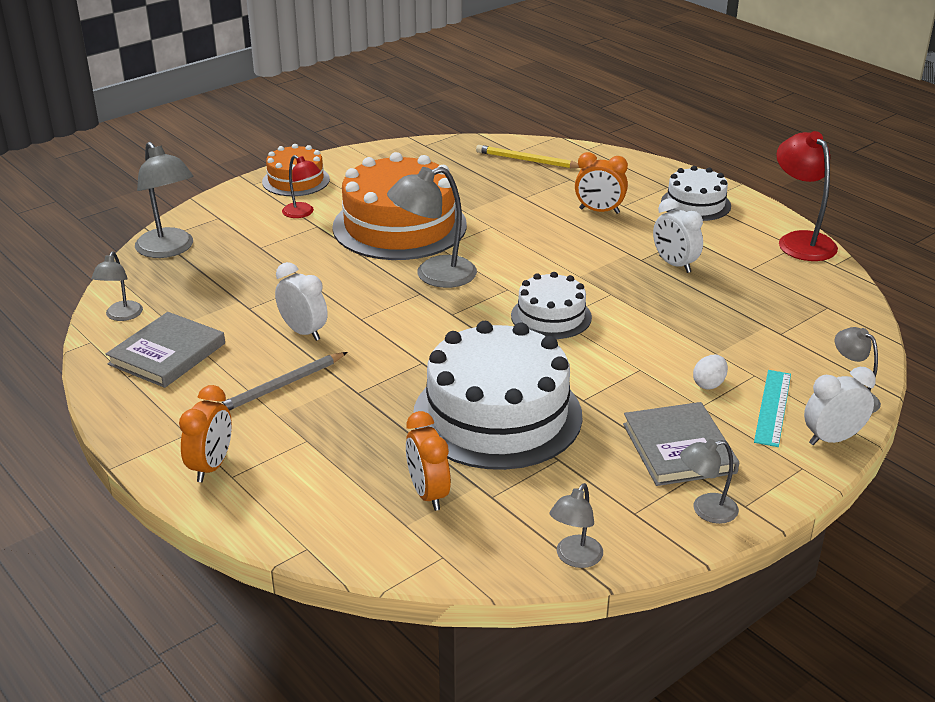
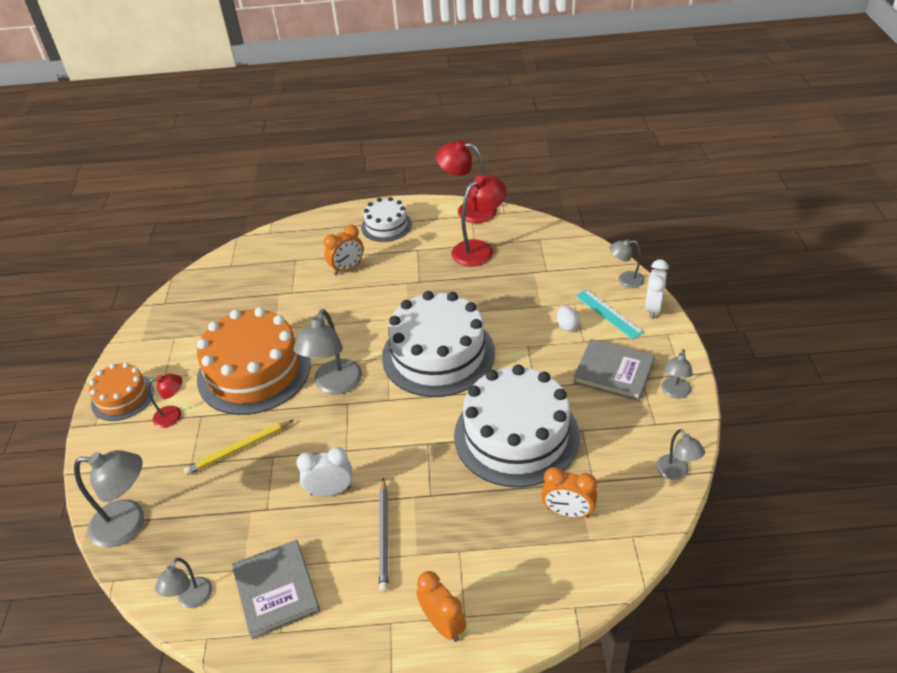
camera: 50 degrees left, 10 degrees up
(121, 316) = (191, 599): grey lamp -> grey lamp turned 60 degrees clockwise
(527, 160) = (249, 266): yellow pencil -> yellow pencil (238, 449)
(551, 316) = (438, 354): white cake -> white cake, size x1.87
(674, 264) = (439, 271): white clock -> none
(747, 274) = (479, 249): none -> red lamp

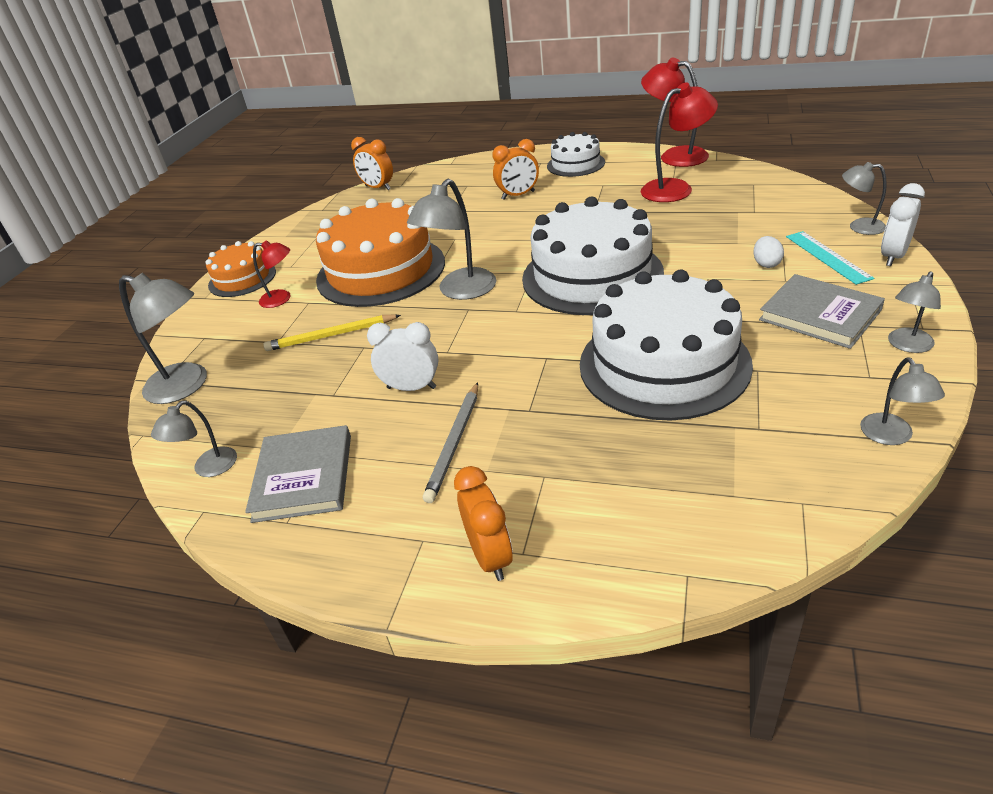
camera: 20 degrees right, 5 degrees down
(567, 512) = (710, 458): orange clock -> orange clock (378, 188)

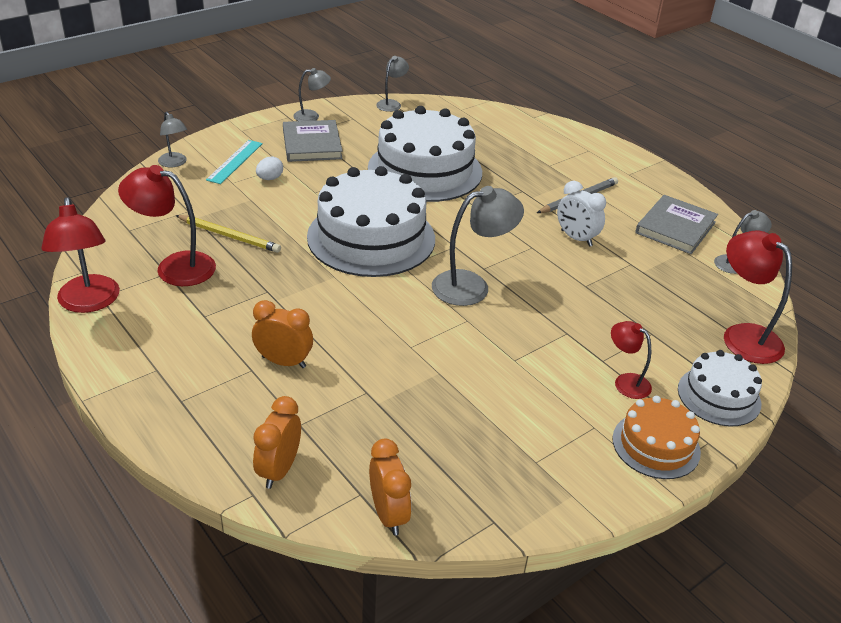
camera: 150 degrees left, 0 degrees up
(187, 386) = (743, 336): grey lamp -> red lamp
(331, 336) = (604, 310): yellow pencil -> yellow pencil (229, 236)
(381, 270) = (512, 353): orange cake -> none
(490, 556) = (603, 155): orange clock -> orange clock (279, 470)
(575, 164) = (165, 366): white cake -> white cake (719, 396)
(893, 256) = (210, 142): white clock -> none

